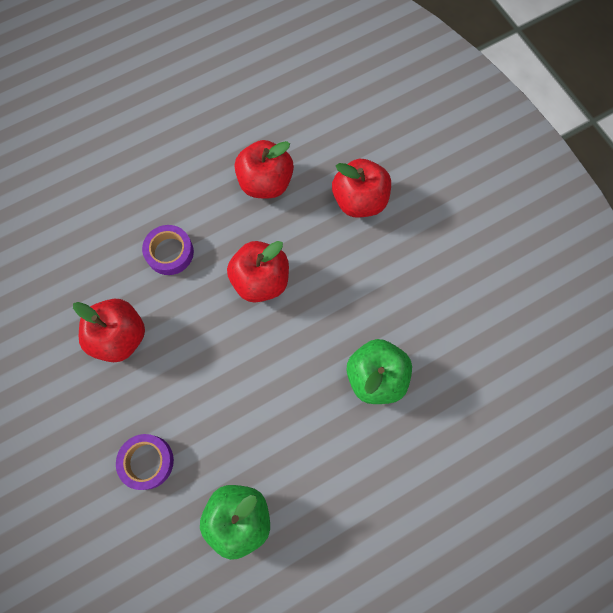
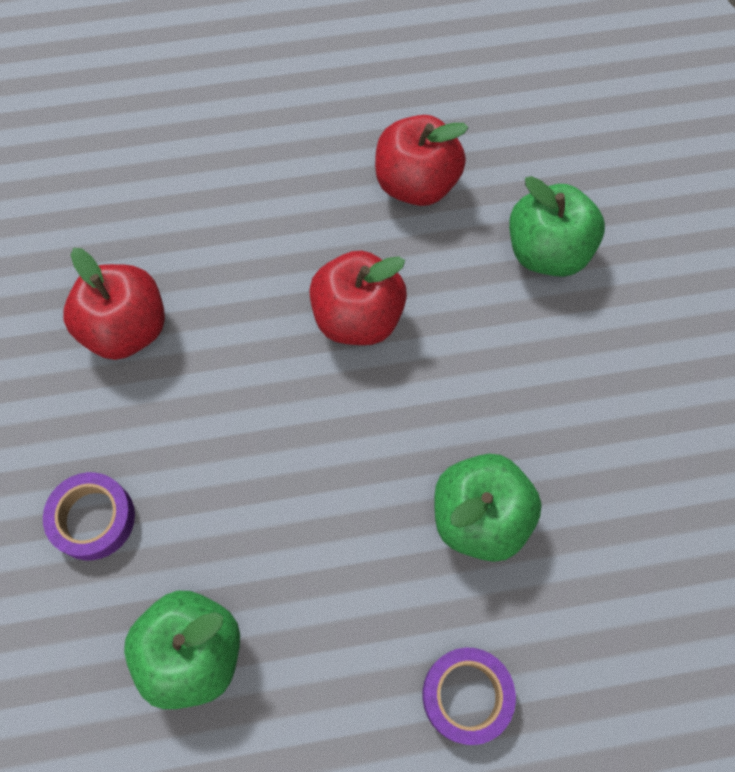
camera: 20 degrees right, 5 degrees down
(169, 252) = (242, 236): purple tape -> purple tape (466, 695)
(359, 200) = (547, 252): red apple -> green apple

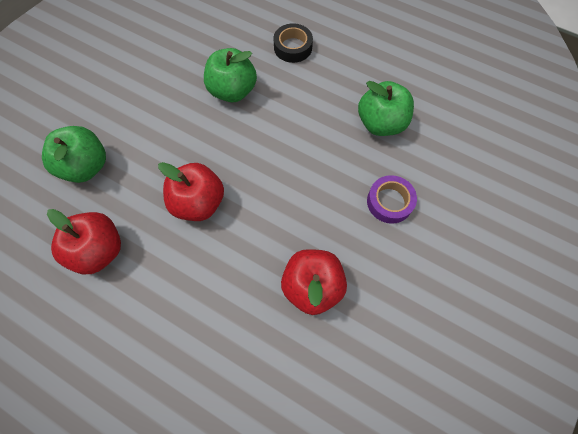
camera: 140 degrees left, 0 degrees up
(466, 695) = (293, 47): purple tape -> black tape

